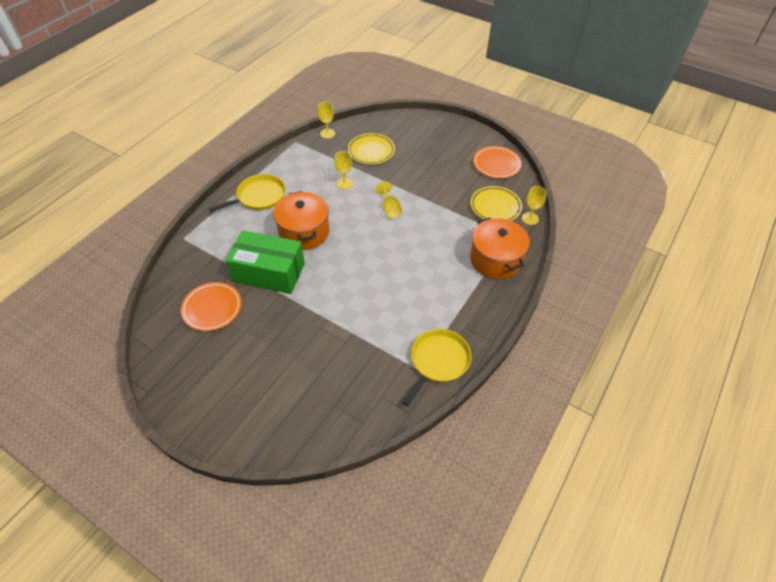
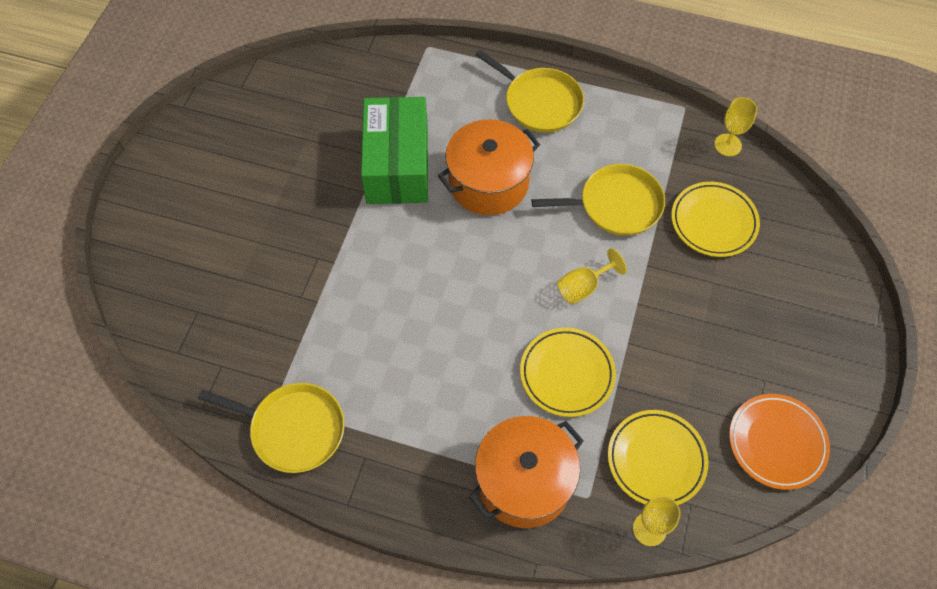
camera: 75 degrees right, 10 degrees up
(212, 308) = (318, 123): orange plate -> none
(344, 183) = (616, 205): yellow goblet -> yellow pan
(439, 228) = (567, 374): none -> yellow plate

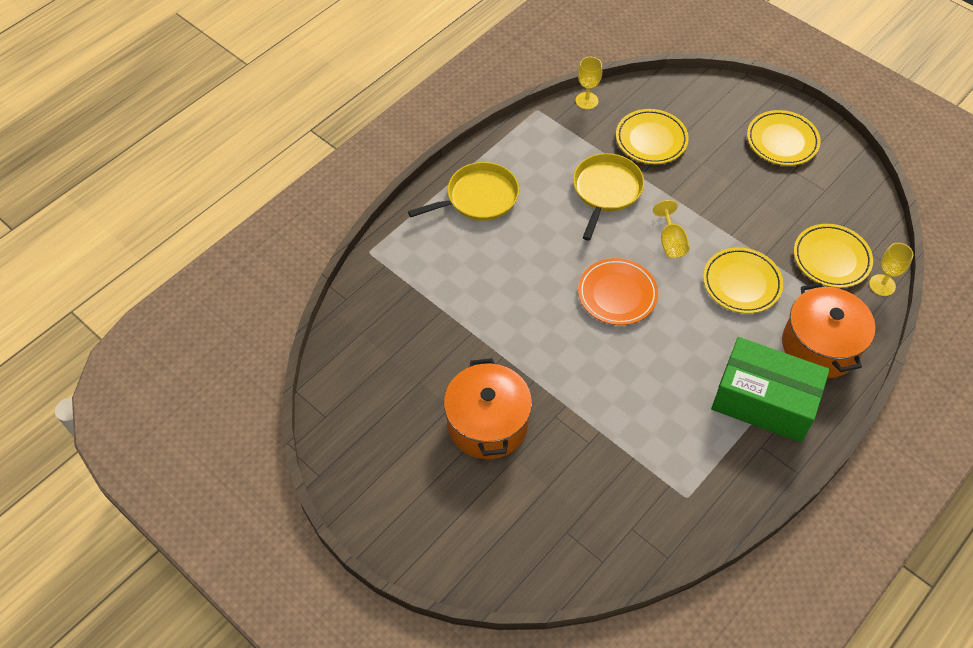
camera: 65 degrees left, 5 degrees down
(293, 429) = (716, 490): yellow pan -> none
(397, 165) = (488, 322): green box -> green box (764, 401)
(488, 183) = (541, 264): orange pot -> orange pot (487, 424)
(776, 443) = (843, 186): orange plate -> orange plate (617, 294)
(802, 354) = (782, 141): none -> yellow plate

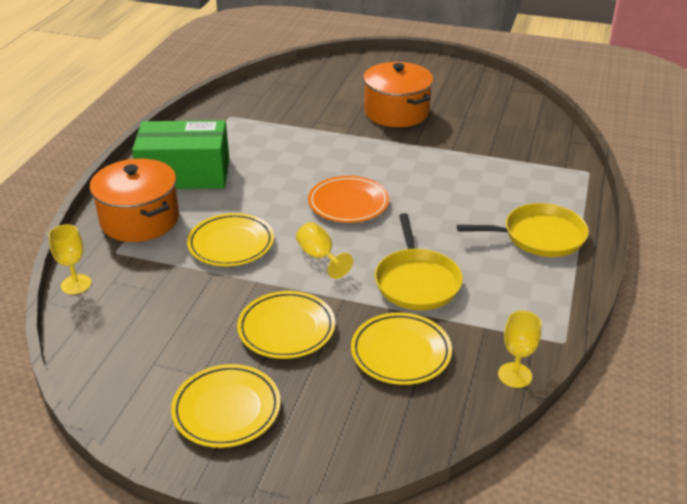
camera: 155 degrees right, 20 degrees down
(478, 197) = (539, 236): yellow pan -> yellow pan turned 135 degrees counterclockwise
(831, 258) = (137, 292): yellow plate -> yellow plate (286, 329)

